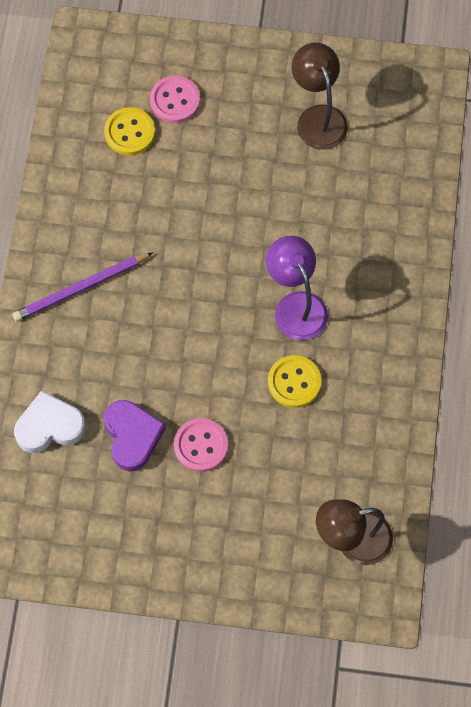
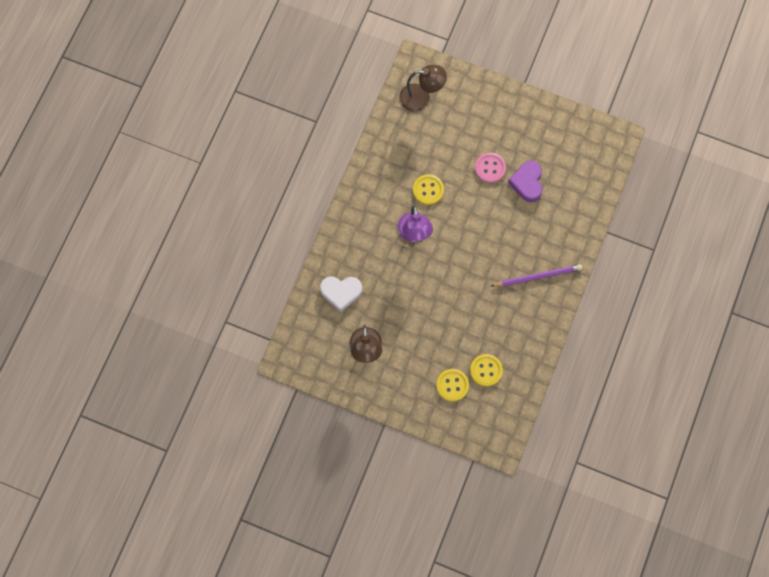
camera: 165 degrees left, 5 degrees up
(49, 426) = (572, 200): white heart -> white heart (341, 292)
(175, 100) = (452, 385): pink button -> yellow button

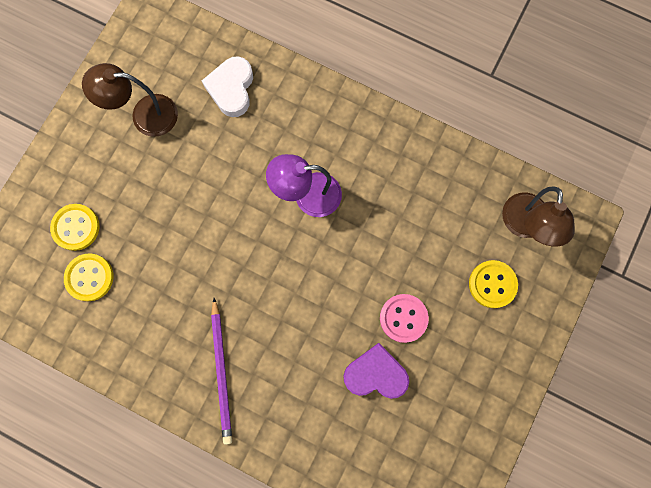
camera: 95 degrees right, 5 degrees up
(428, 190) = (374, 221): yellow button -> yellow button (492, 284)

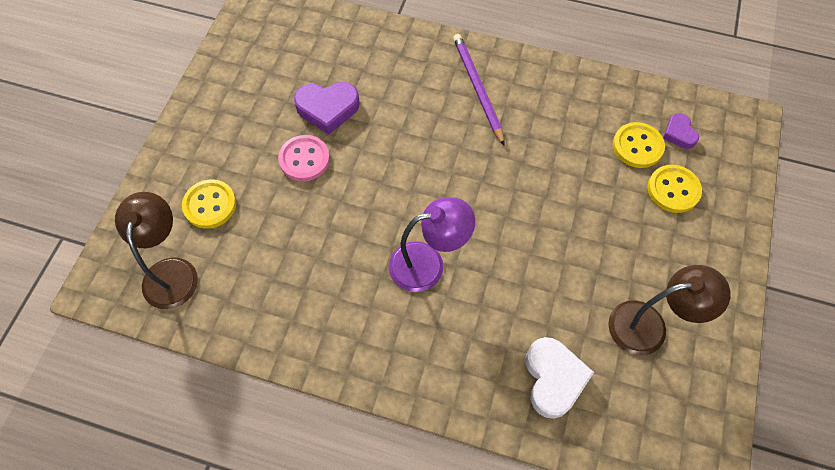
camera: 170 degrees right, 15 degrees down
(45, 284) = (679, 133): none -> purple heart

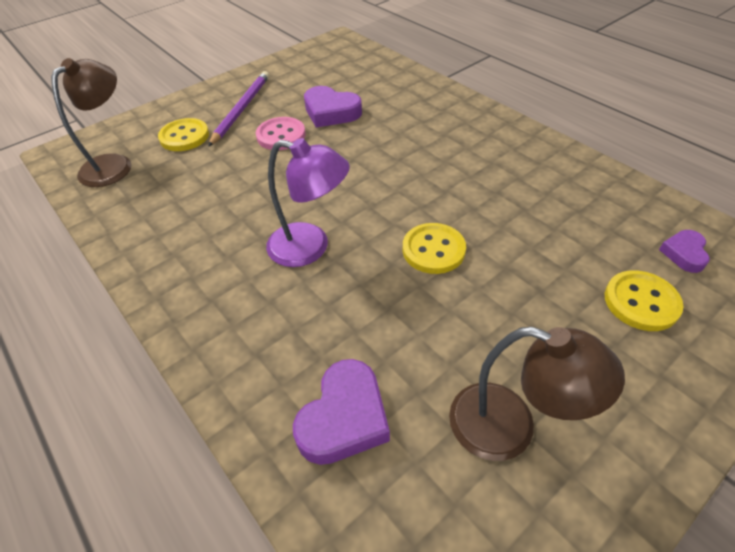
camera: 35 degrees right, 15 degrees down
(477, 88) = (474, 141): purple pencil -> purple pencil (241, 109)
(553, 379) = (344, 418): white heart -> purple heart
(637, 146) = (620, 245): yellow button -> yellow button (433, 250)

